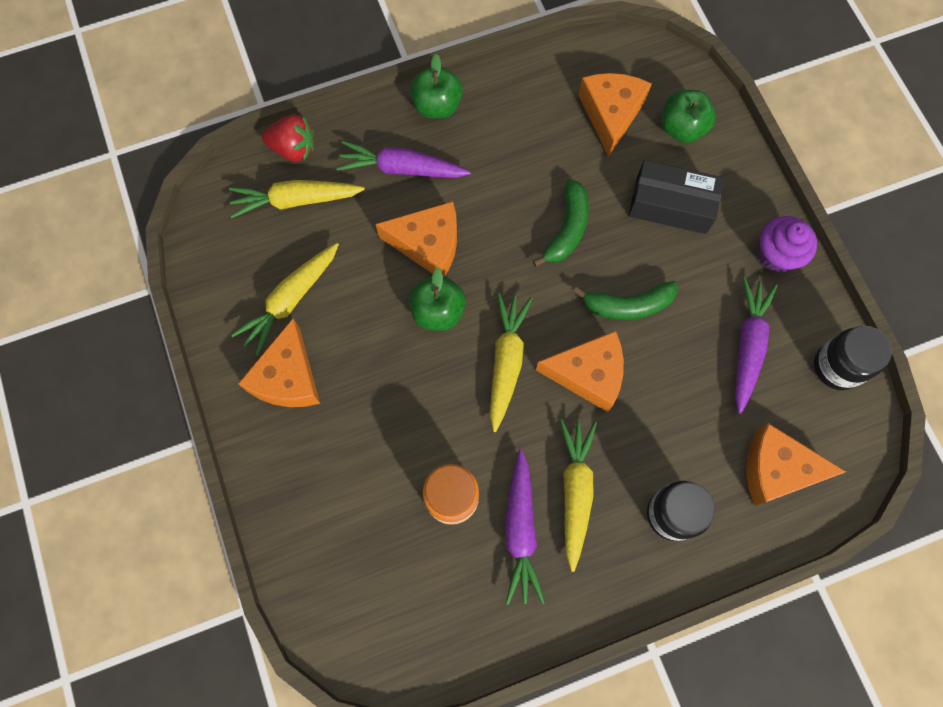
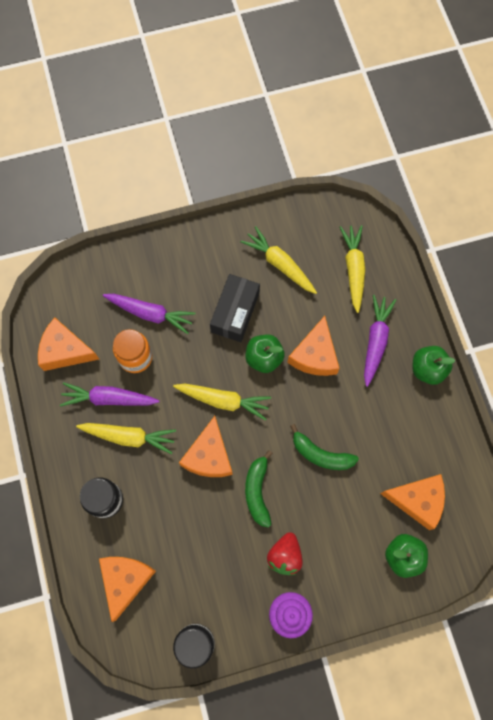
camera: 95 degrees right, 0 degrees up
(288, 377) = (226, 261): orange cheese -> orange cheese (65, 350)
(293, 148) = (394, 269): red strawberry -> red strawberry (285, 556)
(671, 205) = (336, 536): black box -> black box (235, 312)
(747, 346) = (218, 576): purple carrot -> purple carrot (150, 313)

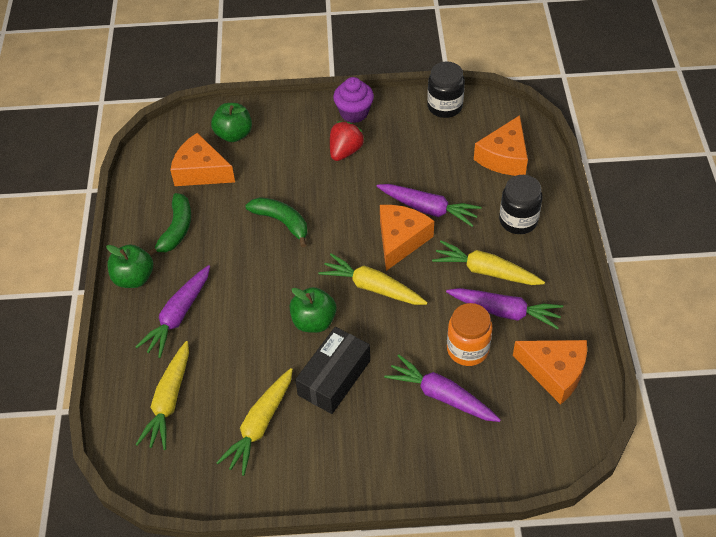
camera: 165 degrees left, 20 degrees down
(190, 497) = (428, 209): none -> purple carrot
(257, 491) = (357, 203): green banana -> green banana (176, 229)
(280, 264) = (260, 425): yellow carrot -> yellow carrot turned 60 degrees clockwise
(315, 355) = (254, 314): orange cheese -> none

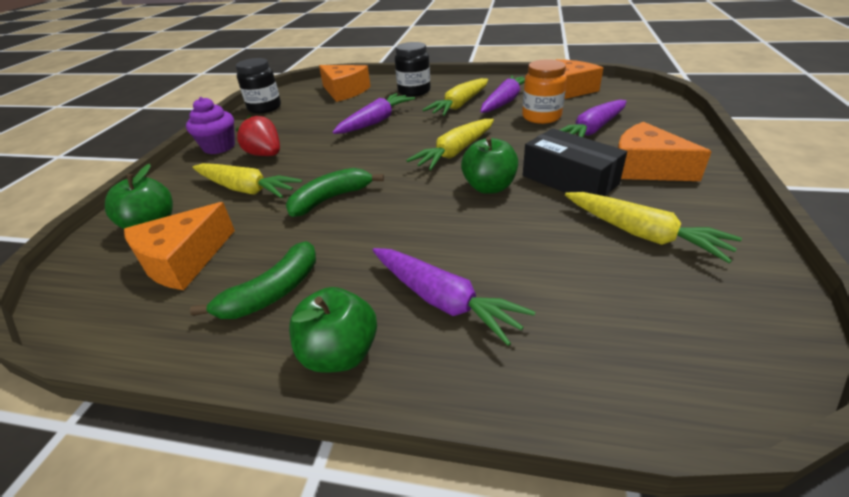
camera: 75 degrees left, 15 degrees down
(169, 401) = (609, 321): yellow carrot -> yellow carrot (246, 189)
(176, 229) = (272, 292): green banana -> green banana turned 105 degrees clockwise
(400, 240) = (404, 135): orange cheese -> orange cheese (645, 168)

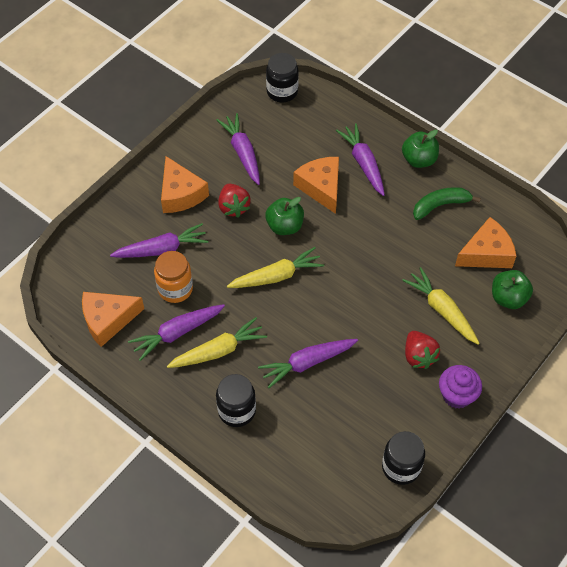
camera: 155 degrees left, 20 degrees up
(331, 199) = (387, 267): green banana -> none
(344, 91) = (304, 460): orange cheese -> orange cheese (321, 187)
(569, 180) = (233, 207): black box -> red strawberry
(642, 234) = (242, 153): yellow carrot -> purple carrot
(733, 368) = (282, 92): none -> black jar

